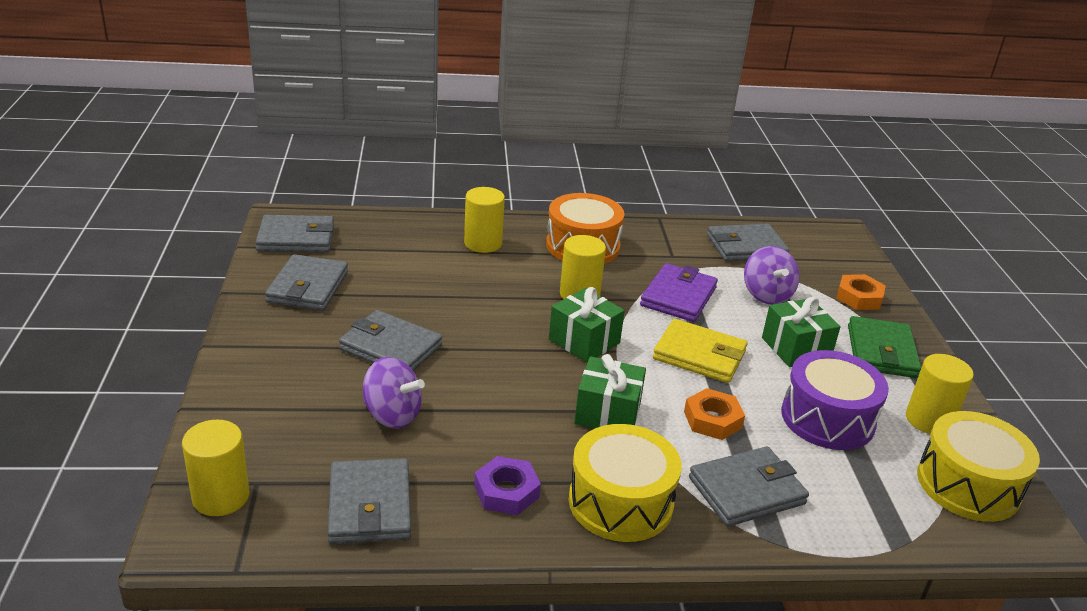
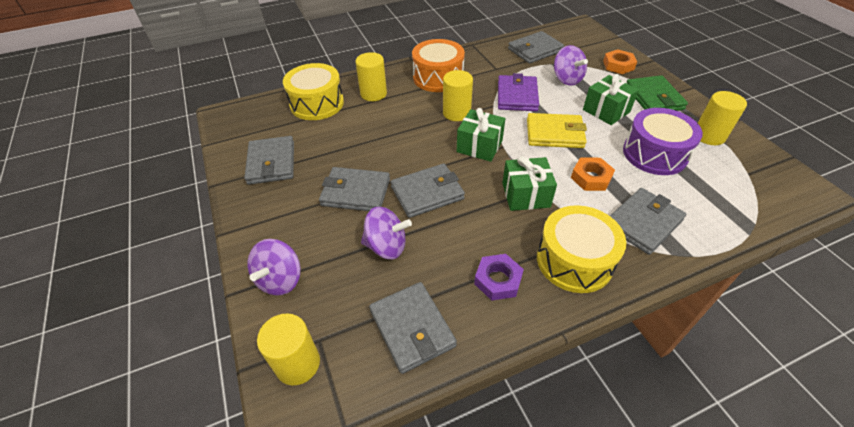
camera: 15 degrees left, 15 degrees up
(248, 411) = (280, 280): none -> purple spinning top
(296, 238) = (243, 127): grey wallet -> grey wallet (427, 193)
(968, 485) = (758, 173): yellow drum -> yellow drum (317, 103)

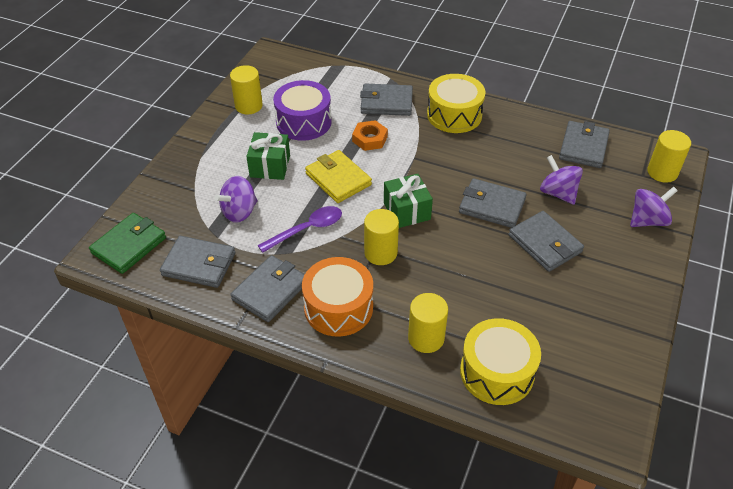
camera: 135 degrees left, 0 degrees up
(271, 163) = (597, 325): grey wallet -> grey wallet (270, 291)
(498, 280) = (509, 135): purple nut -> none
(517, 96) = (307, 229): purple wallet -> purple spoon
(526, 195) = (427, 159): green gift -> none
(566, 79) = (239, 212): purple spinning top -> purple spinning top turned 150 degrees counterclockwise
(618, 65) = (175, 190): orange nut -> none
(654, 98) = (218, 149): green wallet -> green wallet (129, 245)

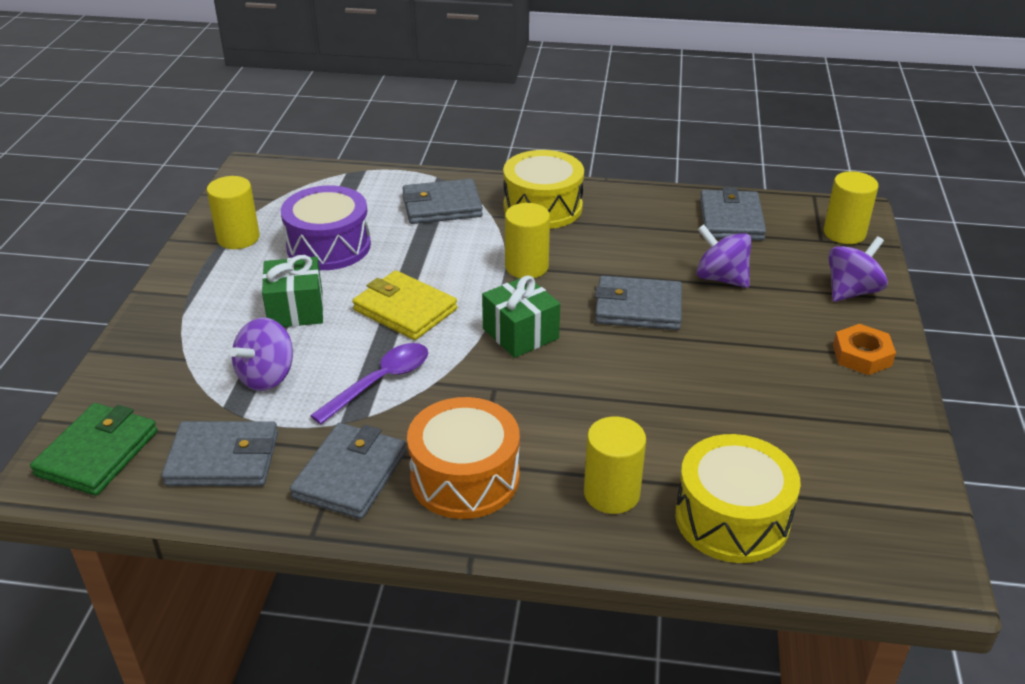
camera: 15 degrees left, 10 degrees down
(370, 139) = (434, 253): orange nut -> orange nut (862, 355)
(380, 253) = (502, 393): yellow cylinder -> yellow cylinder (526, 267)
(545, 243) = (729, 341): grey wallet -> none

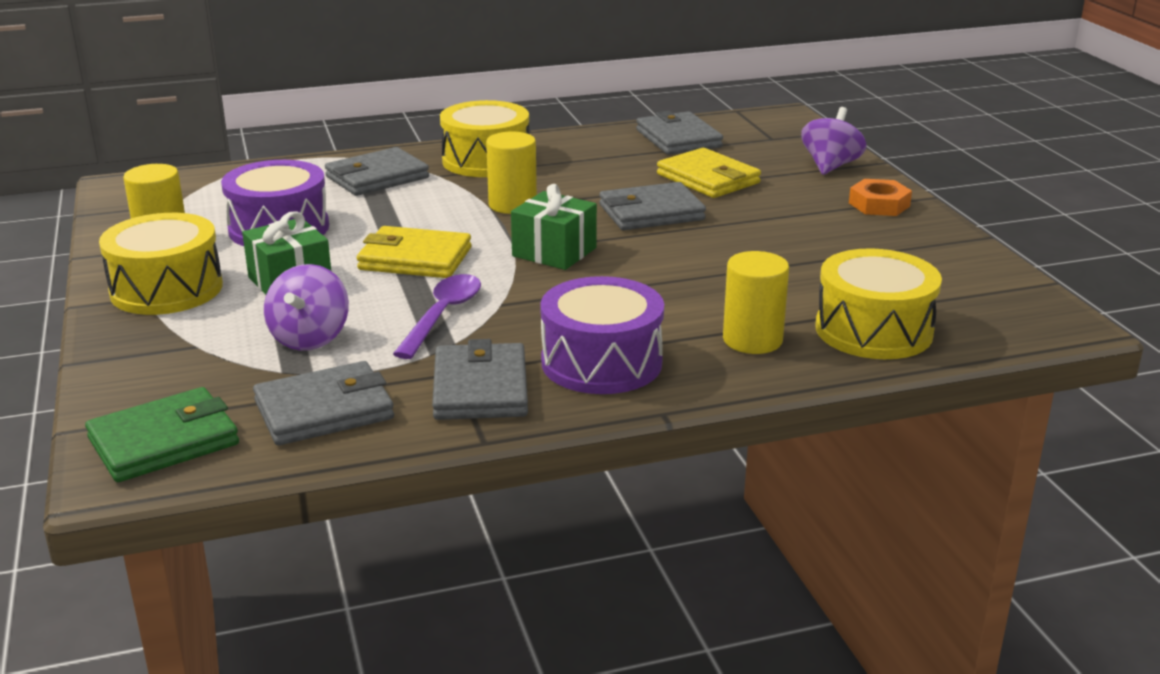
camera: 25 degrees left, 10 degrees down
(97, 453) = (164, 441): green wallet -> green wallet turned 60 degrees clockwise
(206, 291) = (166, 289): none -> yellow drum
(465, 478) = (601, 362): orange drum -> purple drum
(721, 278) = (708, 179): purple spinning top -> yellow wallet
(844, 233) = (787, 130): yellow cylinder -> none

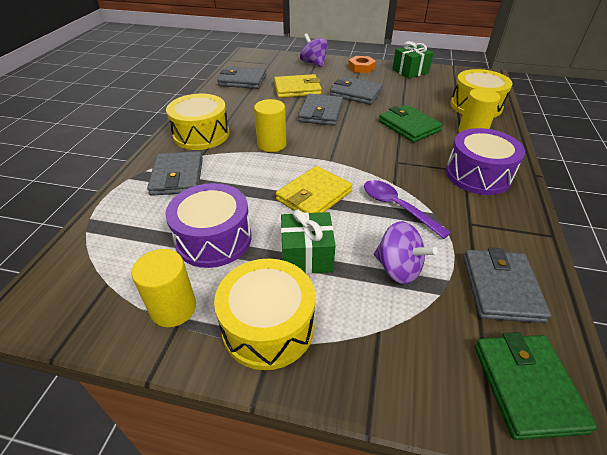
camera: 60 degrees left, 15 degrees up
(480, 388) = (492, 220): grey wallet -> grey wallet (356, 93)
(554, 252) = (343, 150): green gift -> green gift (410, 71)
(698, 284) = (408, 126): none -> green wallet

